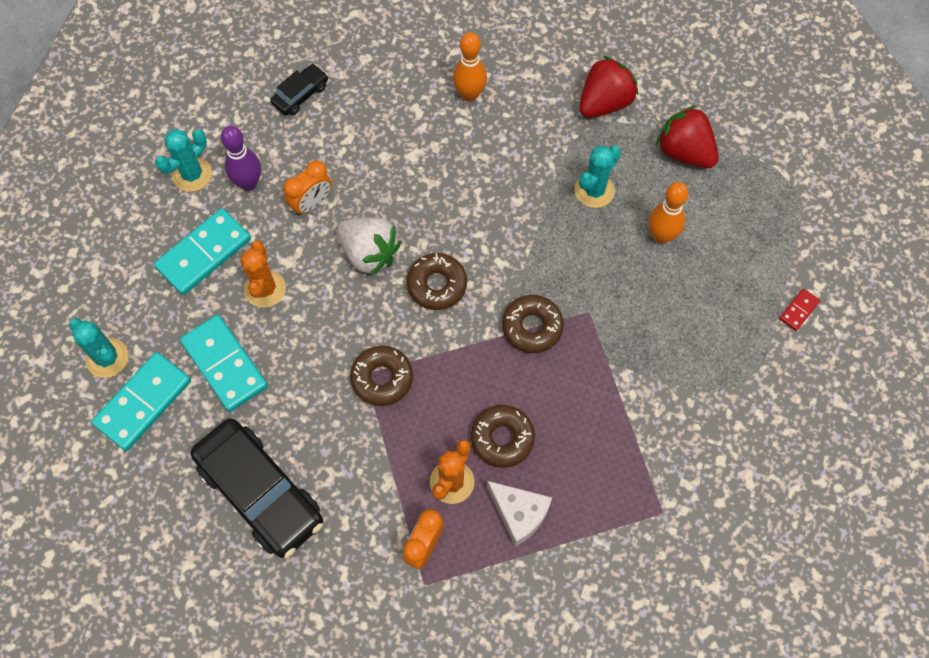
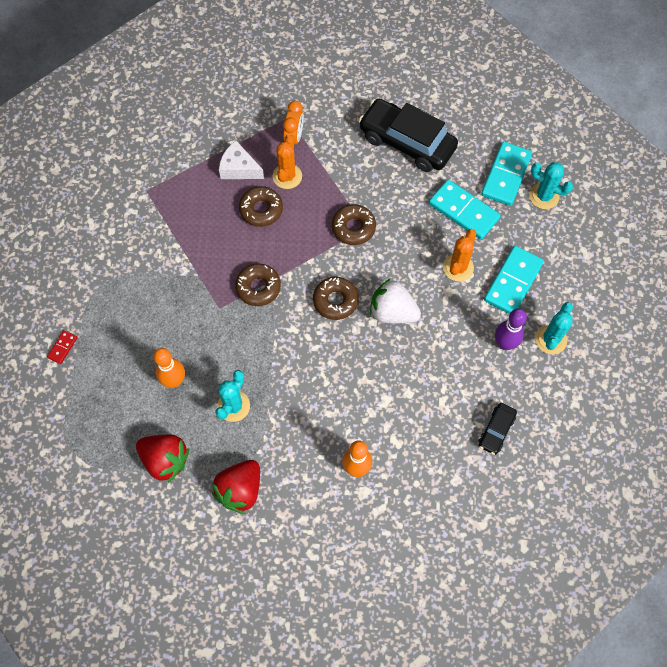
camera: 165 degrees right, 0 degrees up
(265, 289) = (458, 267): orange cactus -> orange cactus turned 45 degrees clockwise
(311, 203) = (450, 339): orange clock -> none

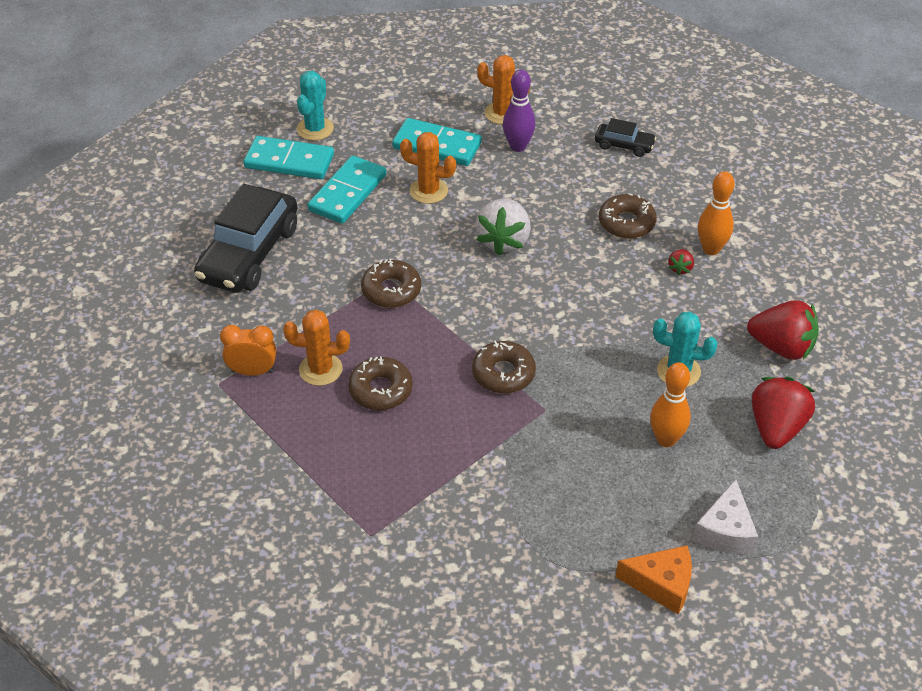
camera: 100 degrees left, 20 degrees down
(63, 347) = (661, 584): red domino -> orange cheese
(239, 168) = (315, 426): white cheese -> white cheese (725, 531)
(335, 301) = (502, 294): brown donut -> brown donut (626, 223)
(339, 437) = (680, 268): none -> red strawberry
(550, 339) = (502, 113): turquoise cactus -> orange cactus

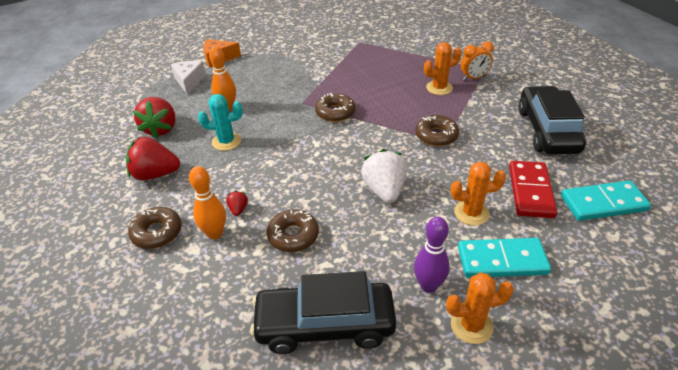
camera: 160 degrees right, 5 degrees down
(315, 129) = (620, 241): turquoise cactus -> none
(347, 193) = (531, 191): turquoise domino -> red domino
(380, 390) = (399, 88): brown donut -> brown donut (157, 232)
(624, 145) = (325, 325): black car -> black car, size x2.10

